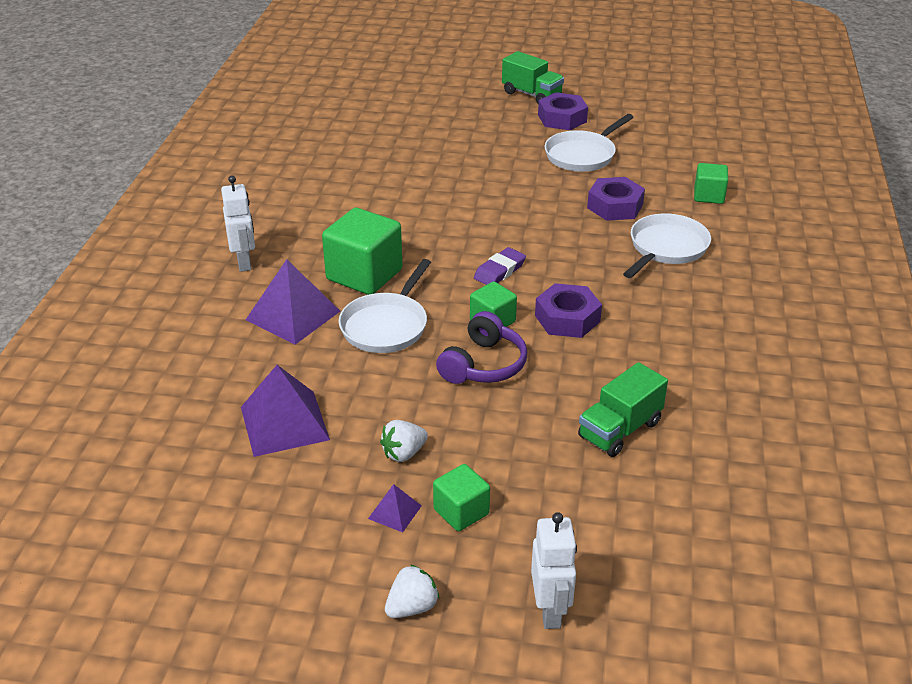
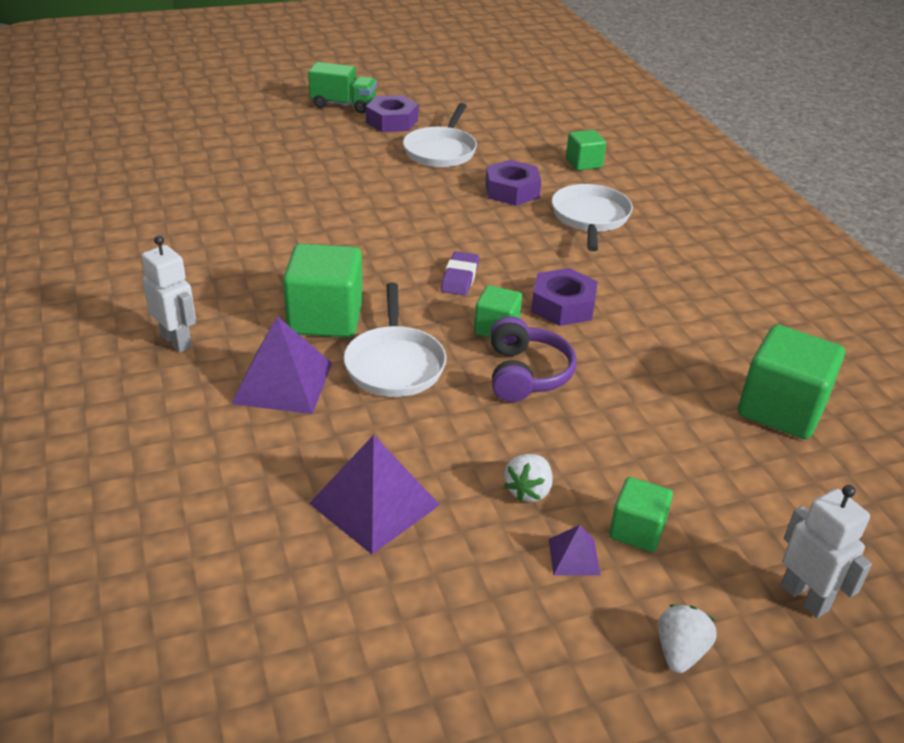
camera: 30 degrees left, 0 degrees up
(620, 430) = (702, 396): green truck -> none
(682, 463) = (781, 409): none -> green cube

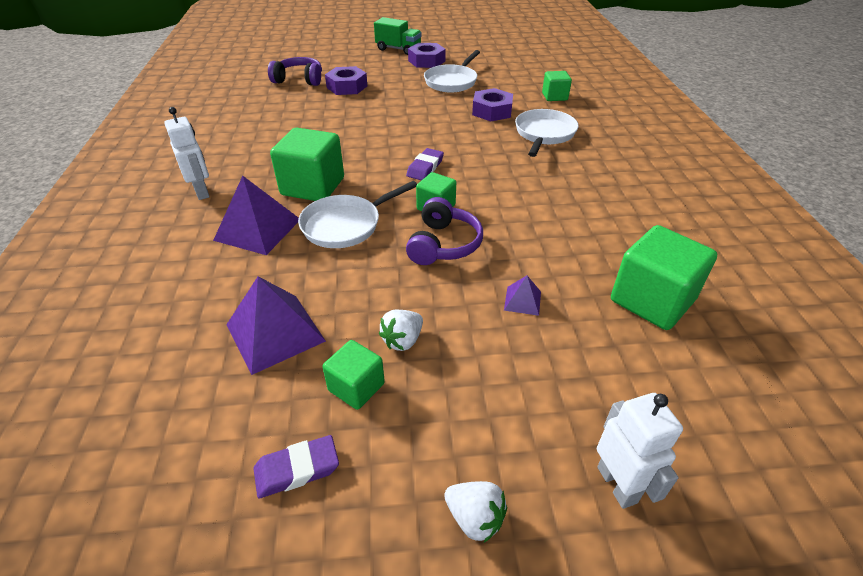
camera: 15 degrees right, 5 degrees up
(223, 163) = (299, 80): none -> purple headphones
(394, 364) = (346, 225): white pan -> white pan turned 45 degrees clockwise
(476, 641) = (297, 469): none -> purple eraser
(563, 305) = (495, 195): purple nut -> purple nut (347, 87)
(574, 557) = (416, 405): purple pyramid -> purple pyramid (522, 300)
(637, 530) = (481, 390): green cube -> green cube (356, 387)
(680, 652) = (475, 518): white strawberry -> white strawberry turned 90 degrees clockwise

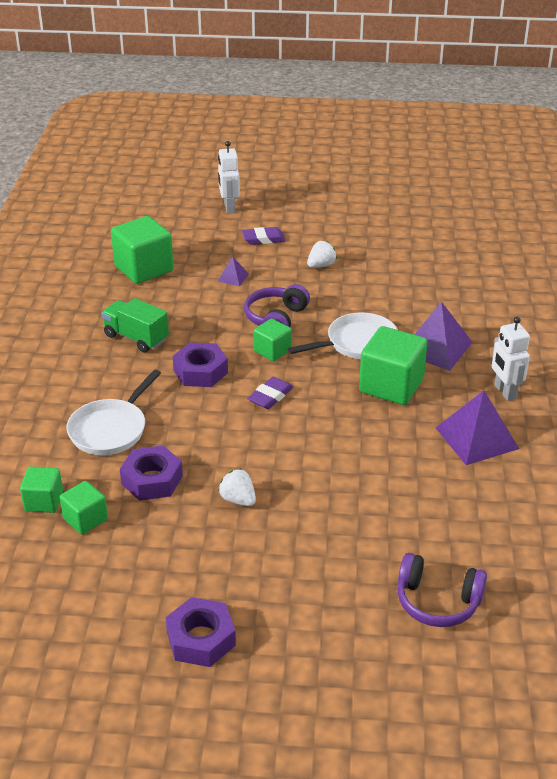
camera: 170 degrees left, 5 degrees down
(275, 332) = (404, 277): purple pyramid -> purple pyramid (476, 438)
(297, 469) = (382, 225): purple eraser -> purple eraser (263, 239)
(347, 87) = (354, 569): purple nut -> purple nut (200, 371)
(356, 387) = (352, 249): green cube -> green cube (85, 519)
(398, 49) = (245, 698): green truck -> green truck (136, 338)
(452, 81) = (179, 562): white pan -> none
(475, 518) = (300, 206): white strawberry -> white strawberry (238, 499)

